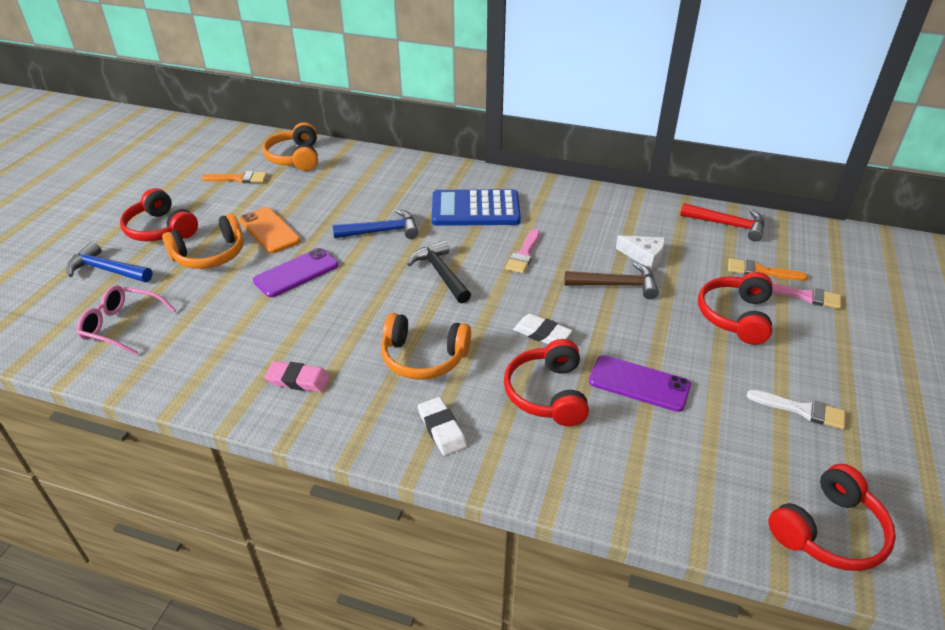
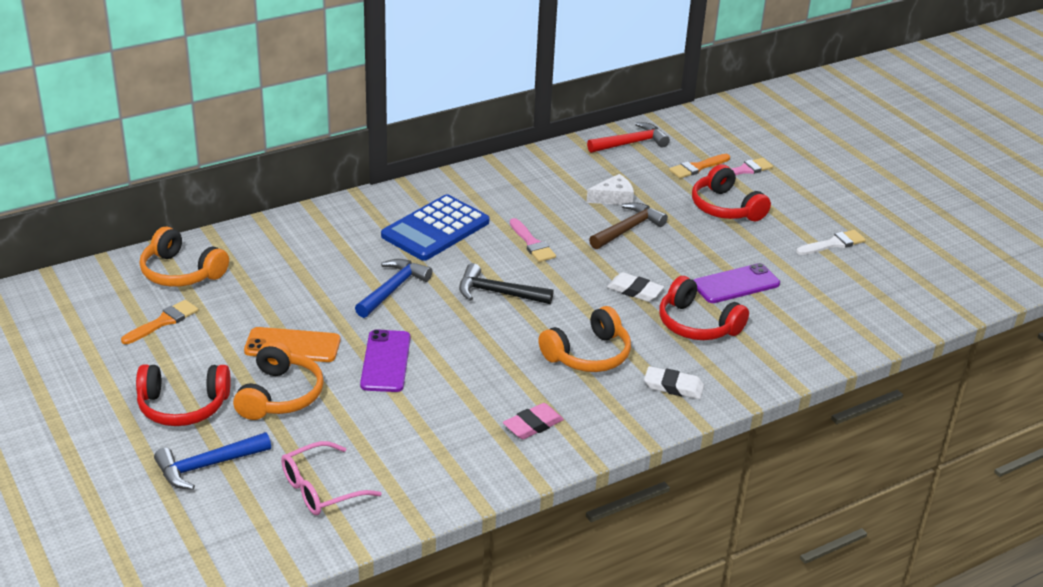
camera: 50 degrees left, 5 degrees down
(542, 333) = (634, 291): white eraser -> white eraser turned 45 degrees clockwise
(828, 531) = (923, 299): red headphones -> none

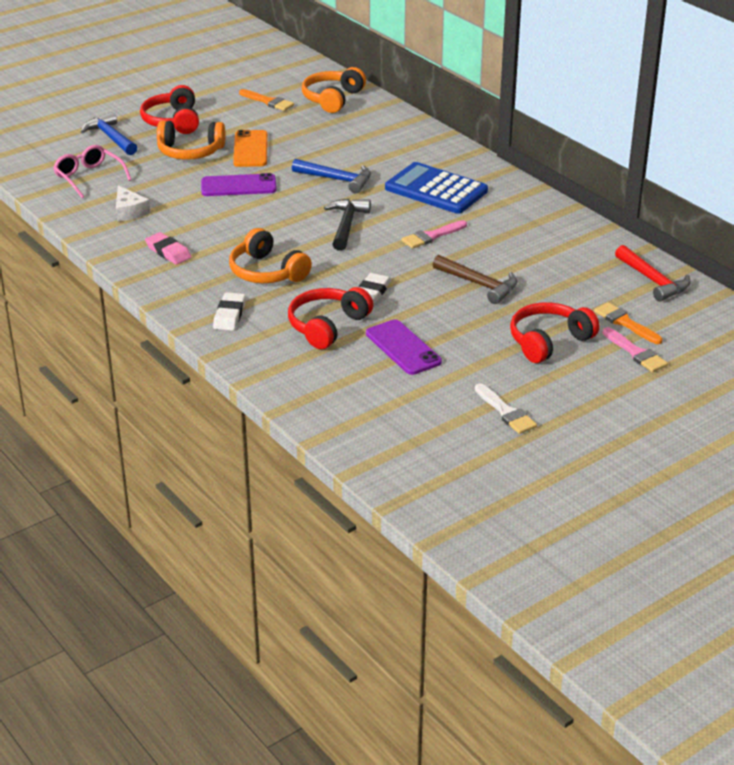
camera: 85 degrees right, 0 degrees up
(613, 198) = (534, 274): white cheese -> white cheese (129, 211)

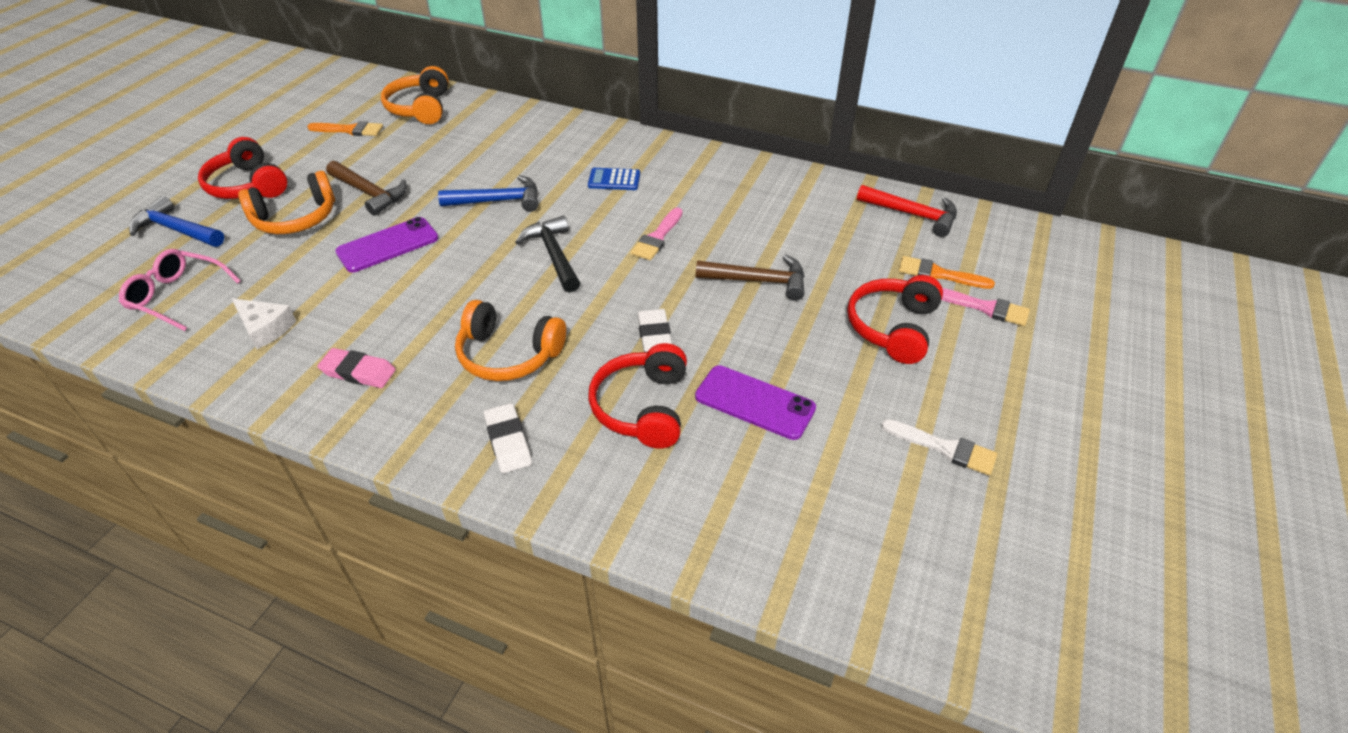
camera: 30 degrees left, 10 degrees up
(250, 149) = (369, 193): orange phone -> brown hammer
(436, 190) = (614, 180): blue calculator -> blue calculator, size x0.48

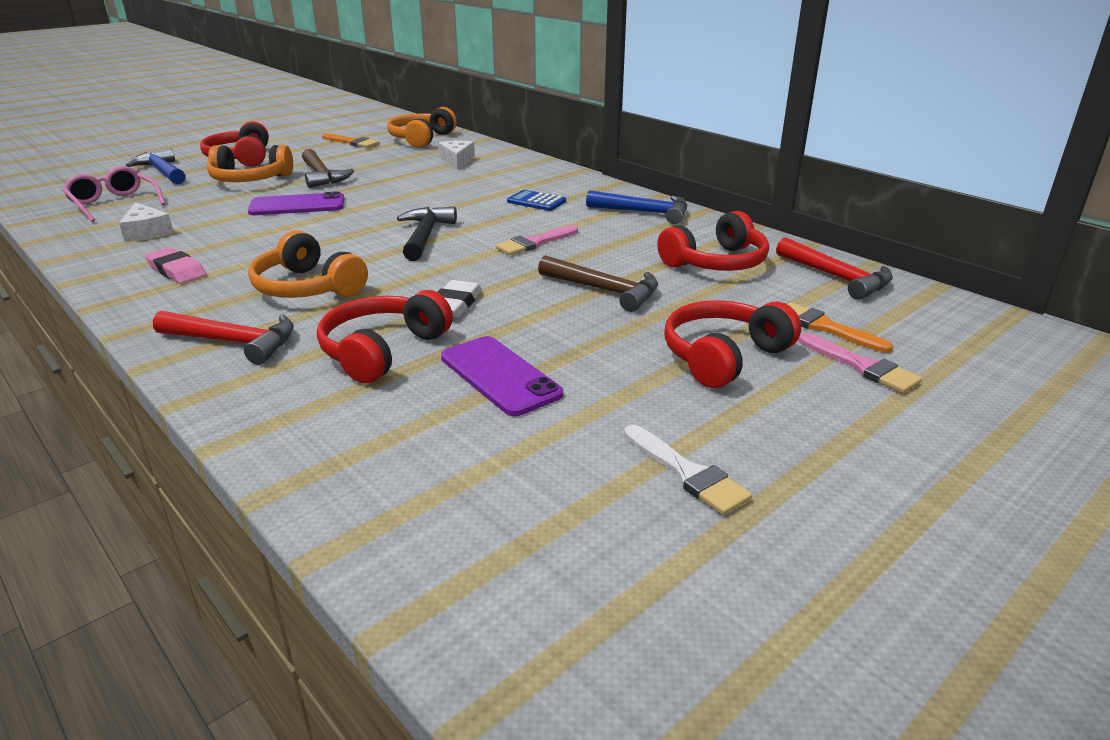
camera: 25 degrees right, 15 degrees down
(489, 136) = (457, 161): none -> white cheese
(498, 201) = (418, 197): blue hammer -> blue hammer (644, 212)
(508, 441) = (234, 342): white eraser -> red hammer
(817, 222) = (716, 262): none -> red headphones

